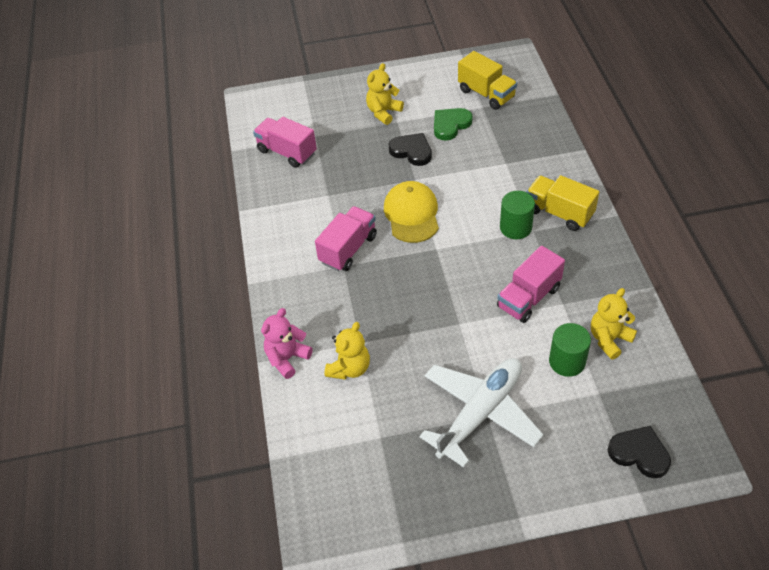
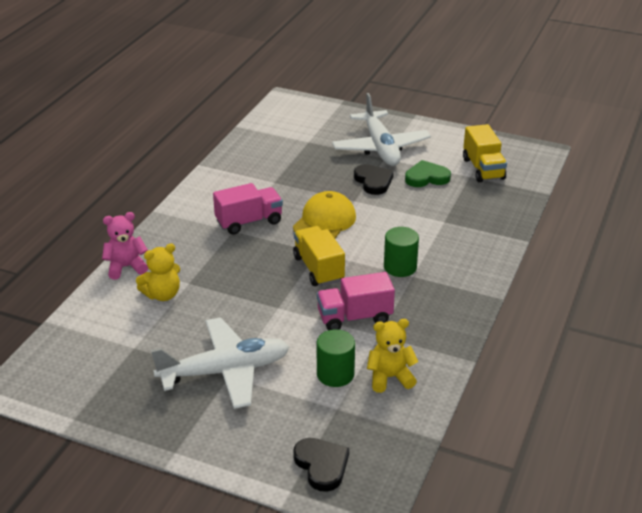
camera: 30 degrees right, 15 degrees down
(287, 152) = (274, 143): pink truck -> none
(383, 112) = (380, 148): yellow teddy bear -> white plane
(559, 213) = (450, 274): yellow truck -> yellow truck (318, 269)

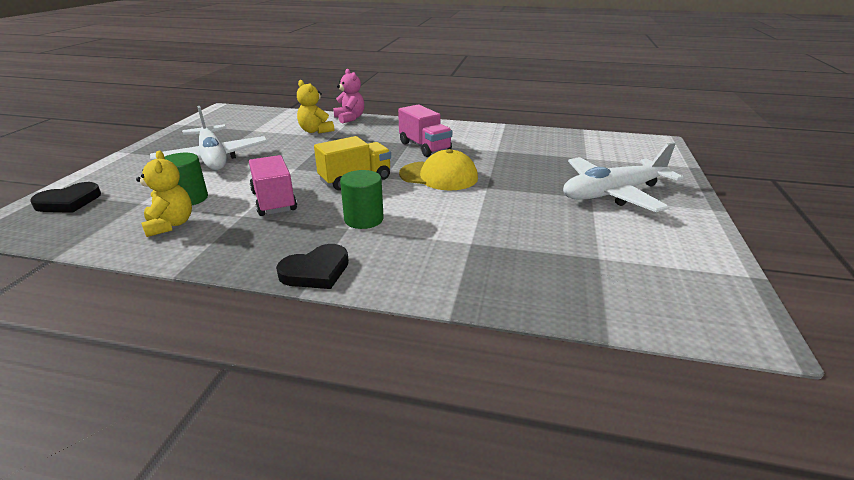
camera: 80 degrees right, 5 degrees down
(373, 181) = (533, 194): black heart -> black heart (316, 271)
(426, 177) = (569, 226): green heart -> none
(483, 169) = (630, 269): yellow truck -> none

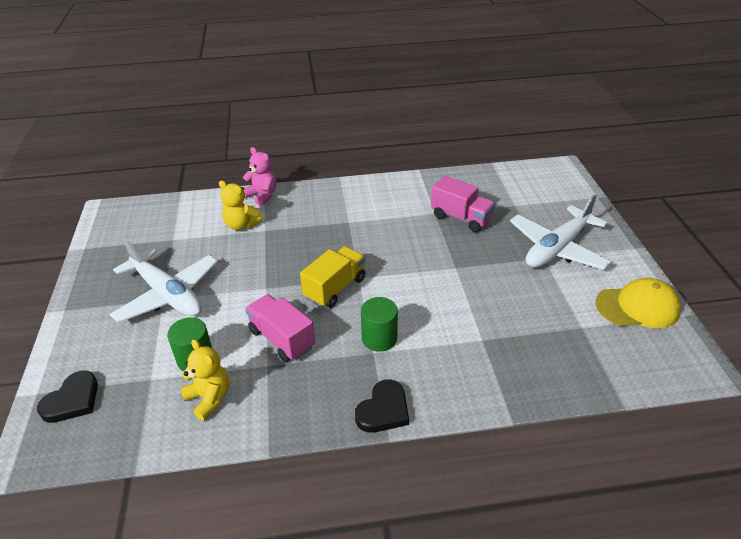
camera: 20 degrees left, 10 degrees up
(424, 147) = (367, 224): pink truck -> pink truck (461, 218)
(439, 176) = (406, 263): yellow cap -> yellow cap (637, 307)

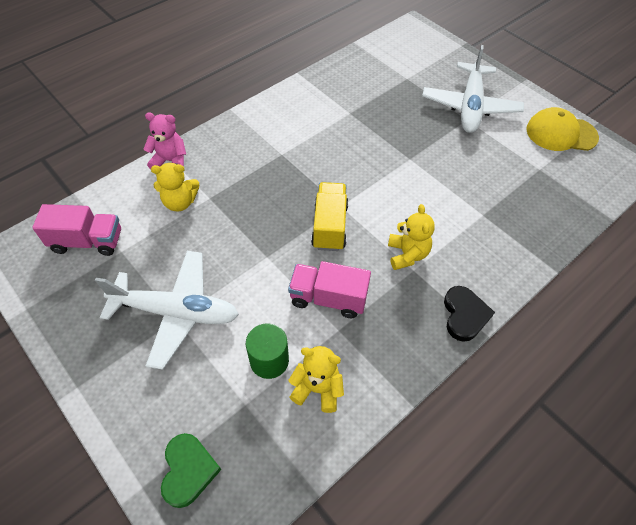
camera: 35 degrees left, 15 degrees up
(72, 400) = (188, 470): black heart -> green heart
(379, 338) = (407, 254): green cylinder -> yellow teddy bear
(461, 218) = (375, 108): pink truck -> pink truck (87, 241)
(637, 307) = (561, 133): yellow cap -> yellow cap turned 135 degrees counterclockwise

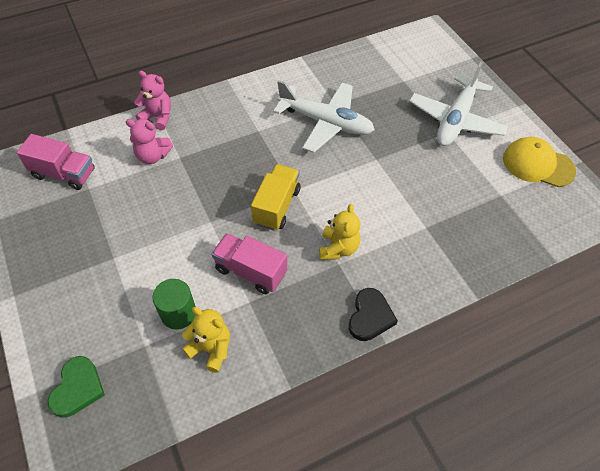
camera: 15 degrees right, 0 degrees up
(176, 312) = (115, 252): white plane -> white plane (326, 123)
(180, 202) = (153, 156): yellow teddy bear -> pink teddy bear

